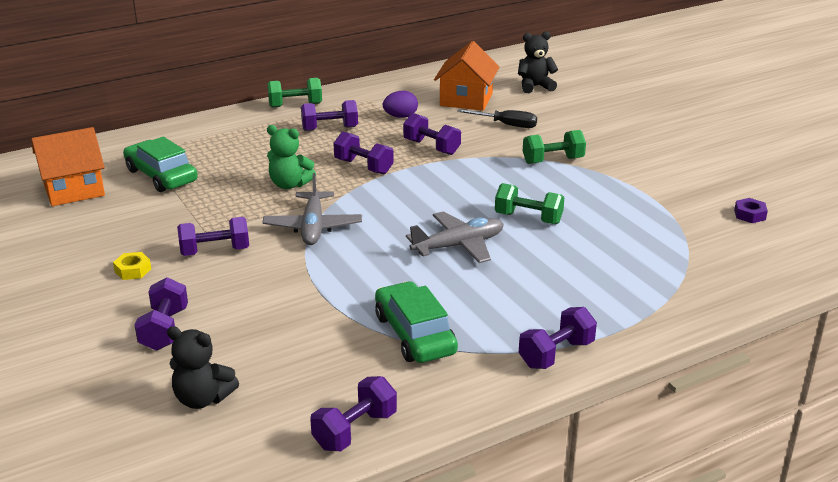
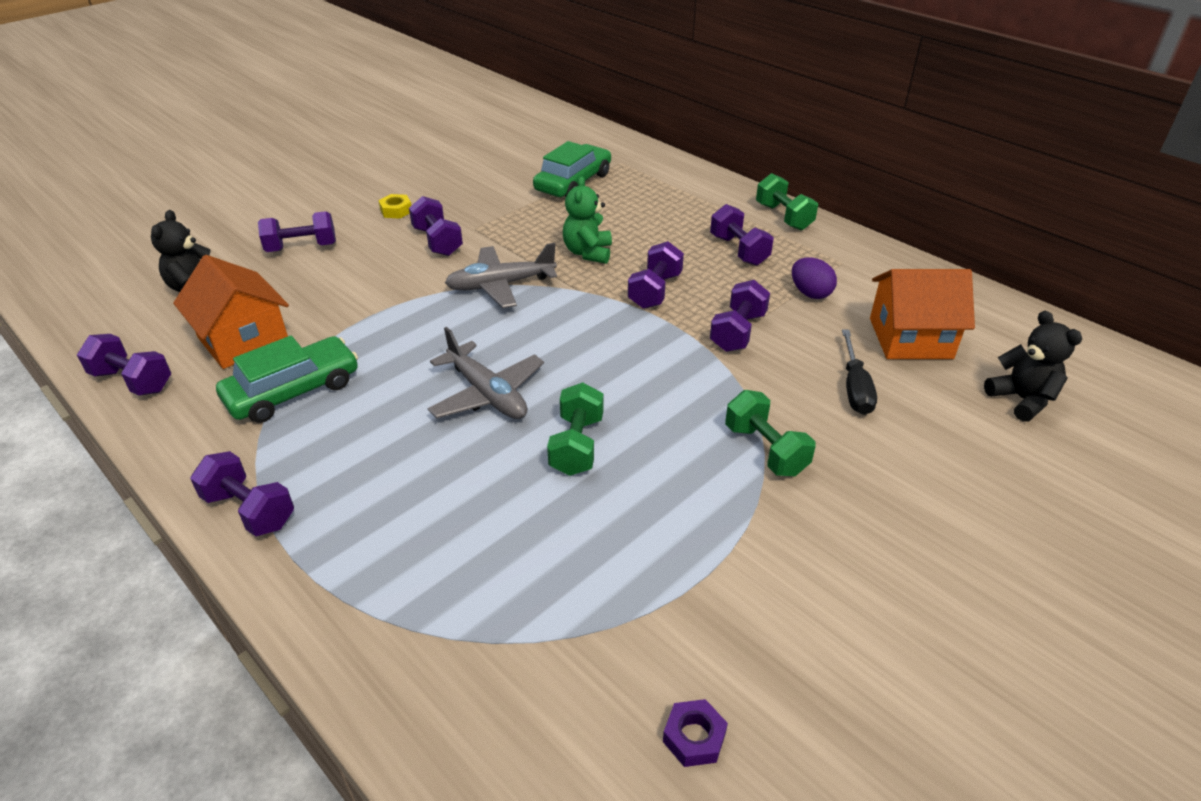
camera: 75 degrees right, 10 degrees up
(74, 189) = (529, 151): orange house -> orange house (243, 339)

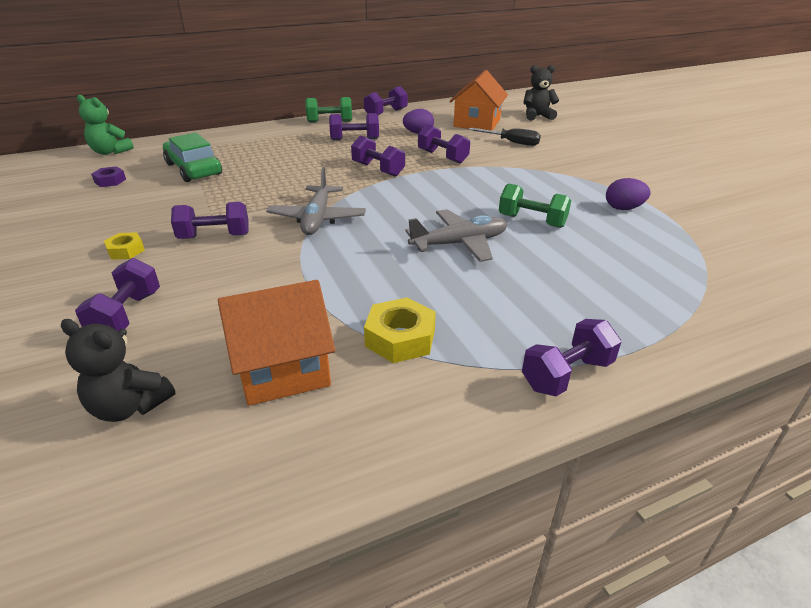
camera: 70 degrees left, 5 degrees down
(132, 381) = (302, 469): purple dumbbell -> purple dumbbell (386, 113)
(293, 391) = (400, 338): green car -> yellow nut
(588, 253) = (306, 181): green teddy bear -> green teddy bear (110, 152)
(672, 540) = (623, 208): none -> purple egg
(694, 737) = (761, 228): purple nut -> purple nut (110, 181)
(765, 450) = (555, 172): green dumbbell -> none

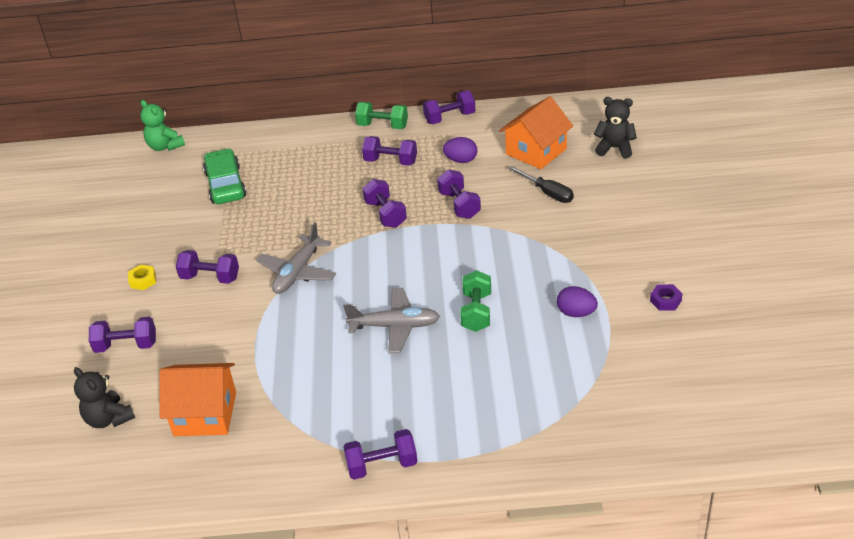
camera: 25 degrees right, 5 degrees up
(110, 181) = (154, 190): purple nut -> purple nut (665, 301)
(127, 315) = (126, 346): purple dumbbell -> purple dumbbell turned 60 degrees clockwise
(400, 338) = (292, 408): yellow nut -> none
(532, 221) = (476, 312): green dumbbell -> green dumbbell turned 45 degrees clockwise

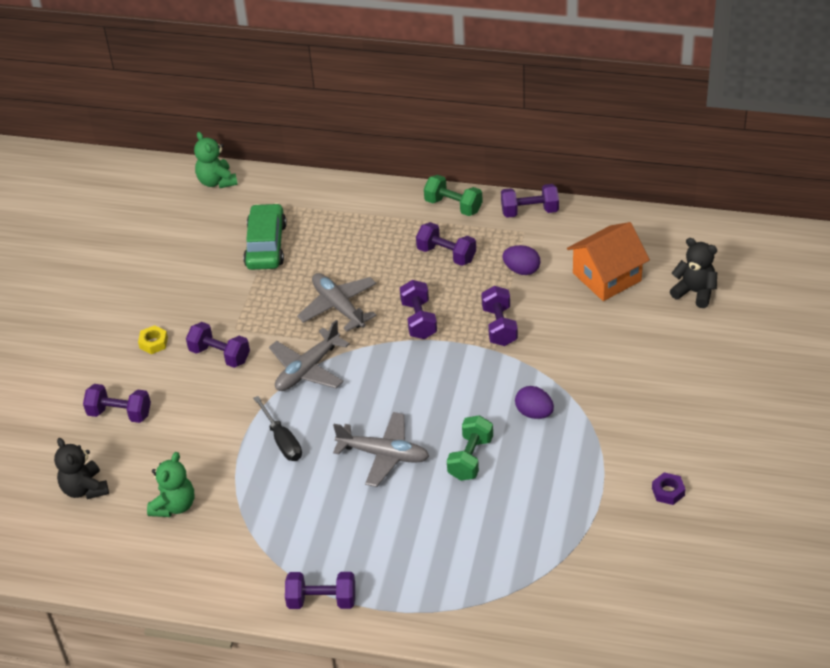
camera: 15 degrees right, 5 degrees up
(205, 414) = (174, 506): orange house -> green teddy bear
(309, 218) = (339, 307): none -> grey plane
(547, 193) = (598, 333): black screwdriver -> black screwdriver (282, 440)
(576, 313) = (570, 483): purple egg -> purple egg (534, 413)

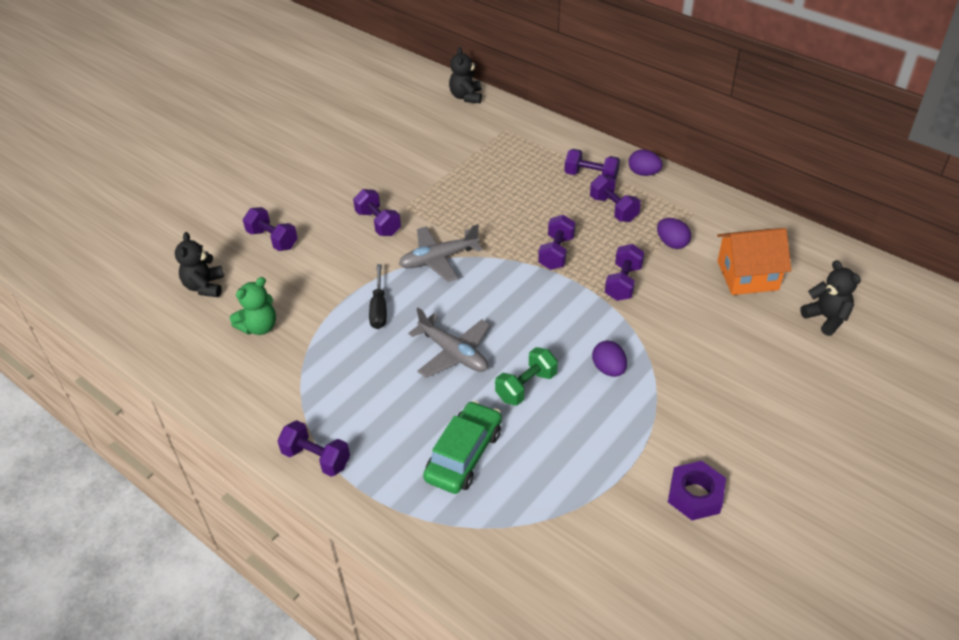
camera: 25 degrees right, 0 degrees up
(153, 343) = (336, 196): yellow nut -> none
(217, 181) = (466, 97): green teddy bear -> black teddy bear
(266, 245) = (471, 154): green car -> green car (464, 455)
(339, 307) = (497, 219): grey plane -> none
(453, 206) = (643, 173): green dumbbell -> purple egg
(529, 211) = (708, 198): purple dumbbell -> purple dumbbell (591, 176)
(668, 492) = (695, 495): purple nut -> purple nut, size x1.64

